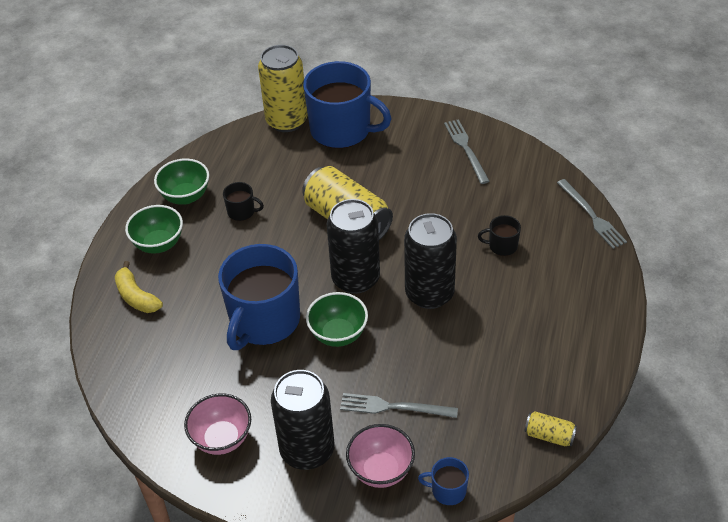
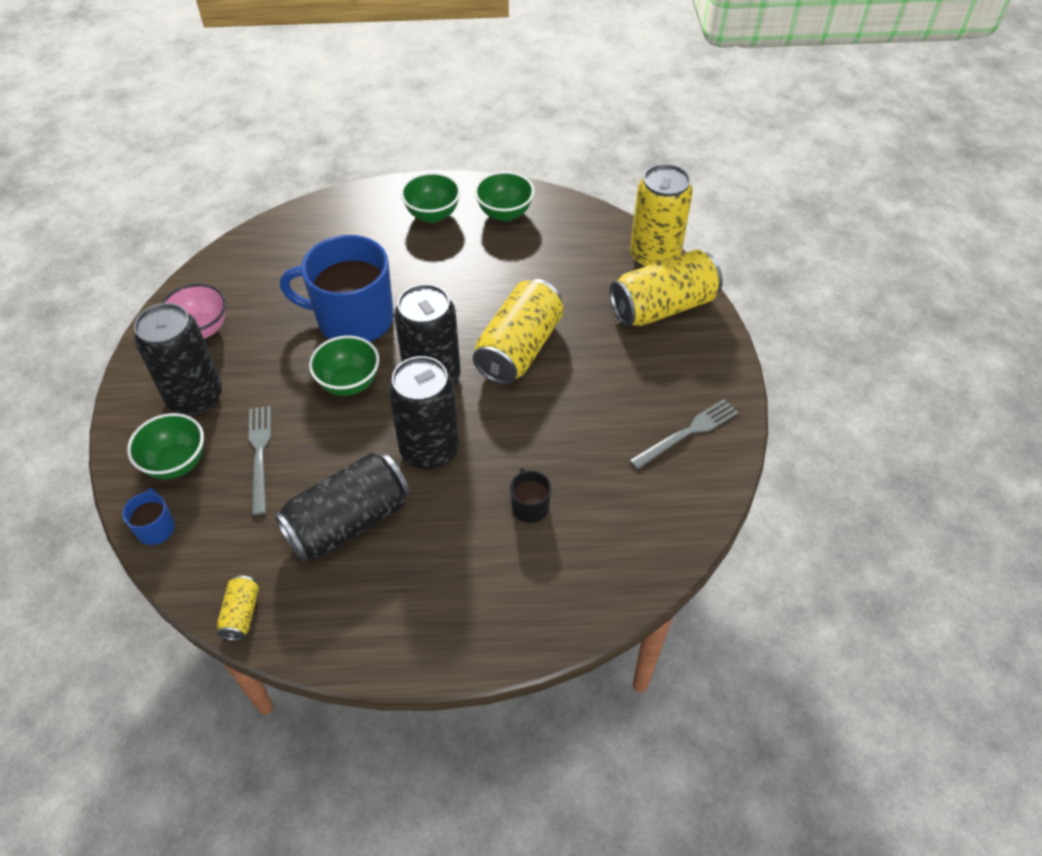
camera: 70 degrees right, 5 degrees up
(136, 296) = (361, 220): yellow banana -> none
(242, 212) = (499, 260): black mug -> none
(342, 130) = (663, 307): blue mug -> yellow can
(381, 470) = (176, 463): pink bowl -> green bowl
(483, 355) = (348, 522): none -> black can
(592, 216) = (622, 600): grey fork -> none

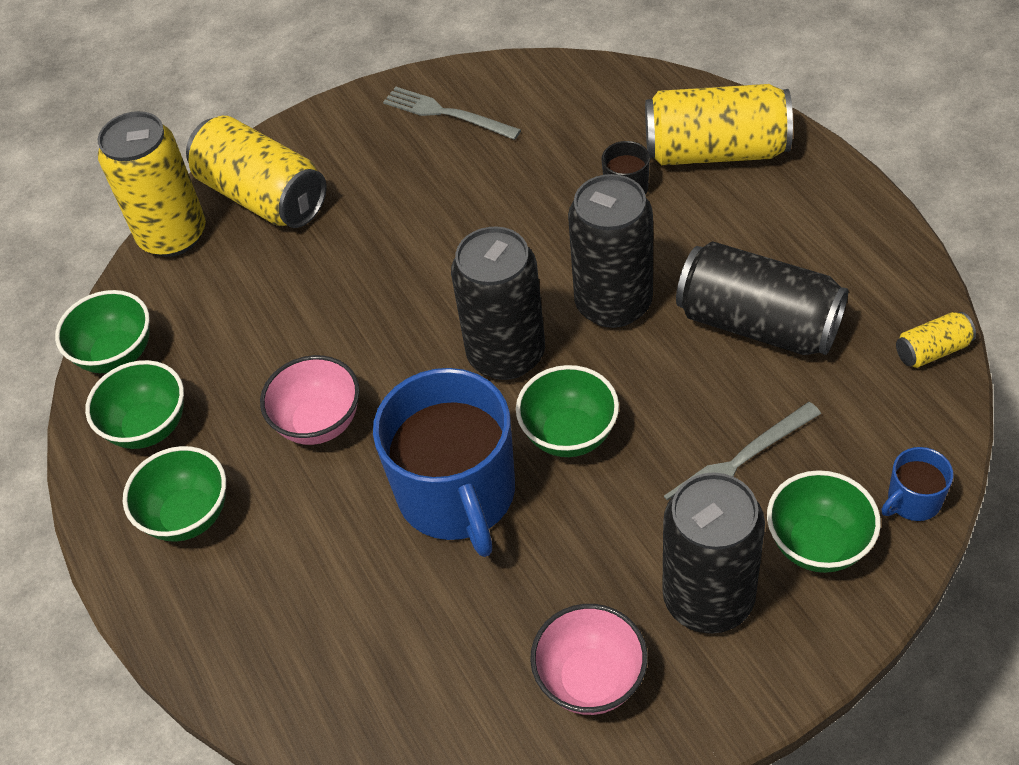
camera: 110 degrees left, 0 degrees up
(451, 279) = (319, 423): none -> pink bowl
(519, 348) = (407, 295): yellow can -> yellow can (716, 151)
(569, 212) = (117, 355): none -> green bowl

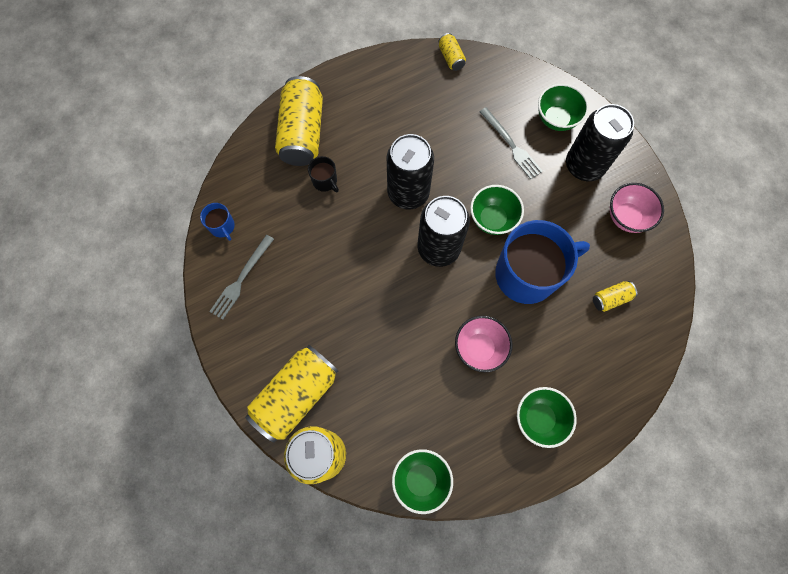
camera: 95 degrees left, 20 degrees up
(149, 427) = (478, 450): green bowl -> none
(406, 641) = (610, 298): none -> yellow can
(758, 323) = (428, 127): black can -> none
(913, 500) = (533, 79): blue mug -> blue mug (222, 226)

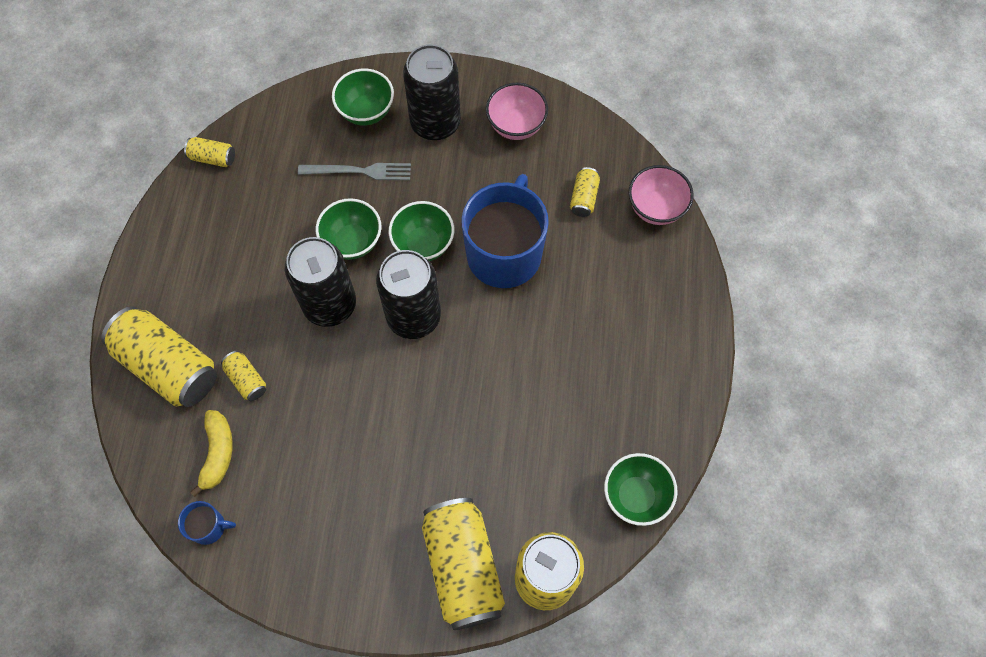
camera: 55 degrees left, 5 degrees down
(241, 279) = (288, 544): grey fork -> none
(269, 199) = (217, 453): none -> yellow banana
(325, 181) = (246, 380): black mug -> yellow can
(479, 348) = (545, 350): pink bowl -> pink bowl (656, 208)
(539, 418) = (652, 343): green bowl -> green bowl (352, 242)

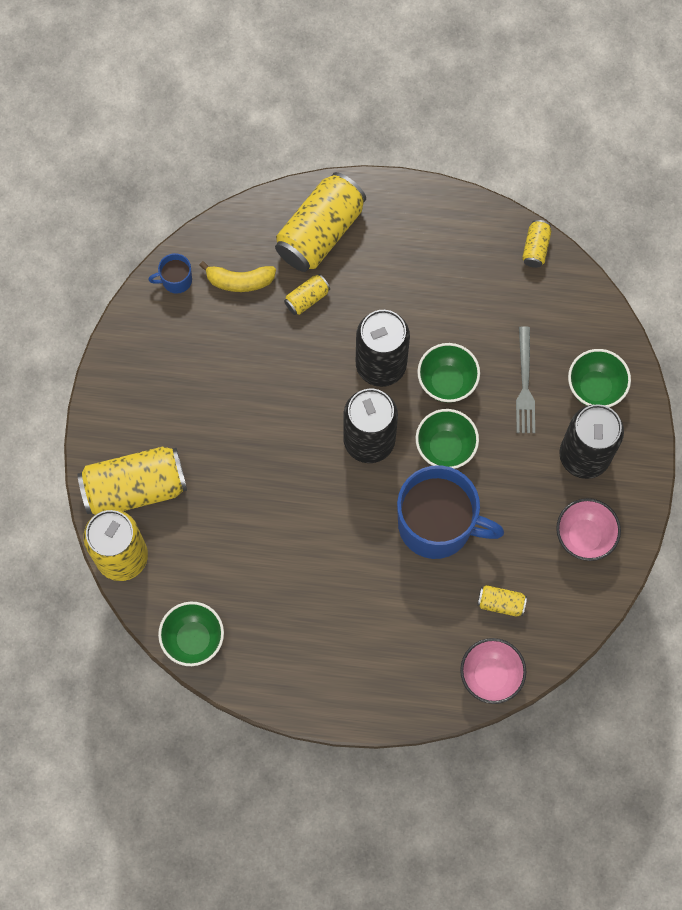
camera: 90 degrees right, 5 degrees up
(209, 527) = (176, 280): blue mug -> blue mug turned 75 degrees clockwise

